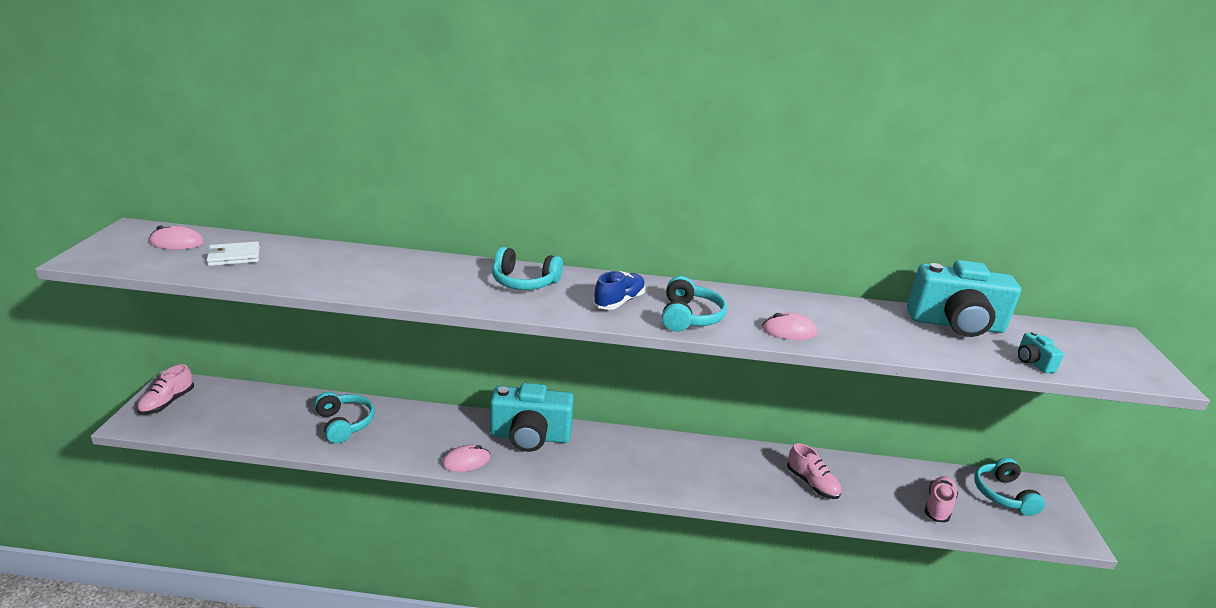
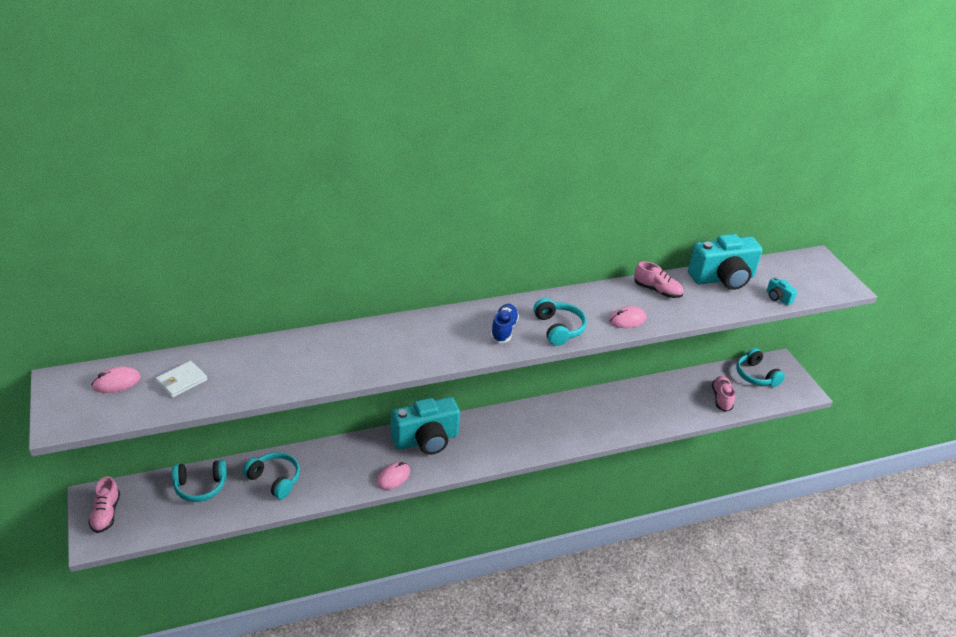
camera: 25 degrees left, 10 degrees up
(524, 282) = (425, 333): turquoise headphones -> turquoise headphones (200, 487)
(812, 483) = (638, 409): pink shoe -> pink shoe (657, 290)

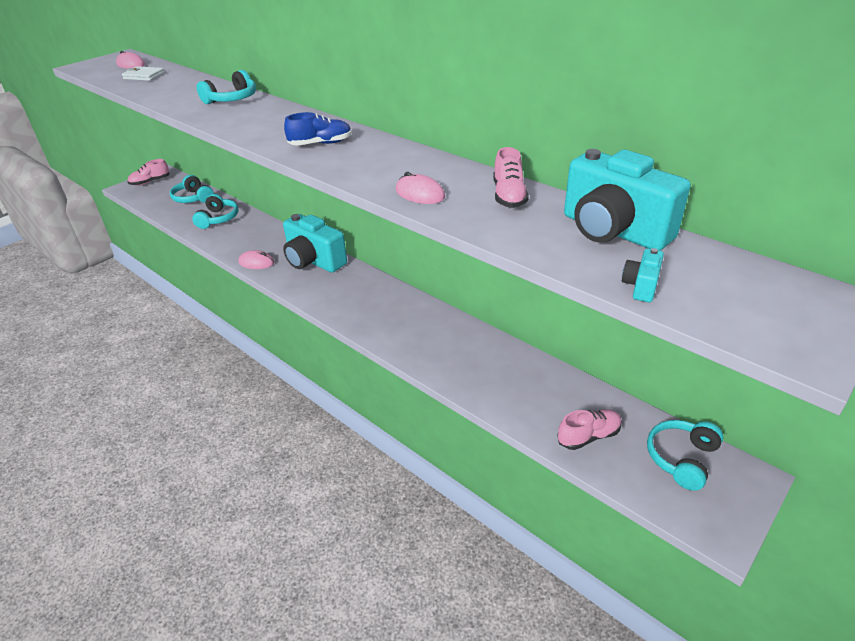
camera: 65 degrees right, 0 degrees up
(558, 328) = (354, 165): turquoise headphones -> turquoise headphones (232, 99)

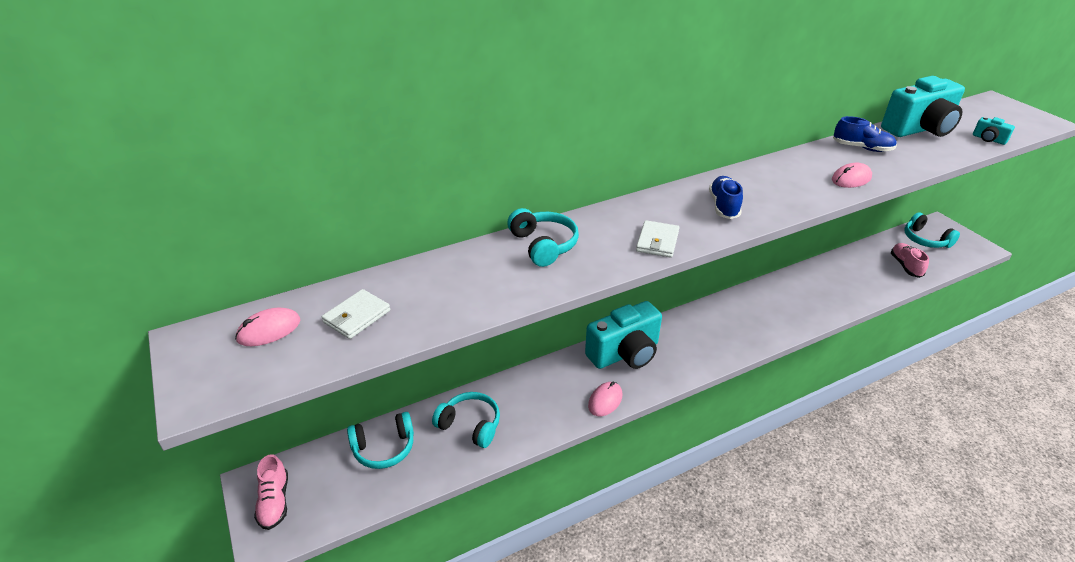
camera: 70 degrees left, 0 degrees up
(250, 129) = (657, 241): none -> white wallet
(509, 196) = (862, 148): pink shoe -> blue shoe

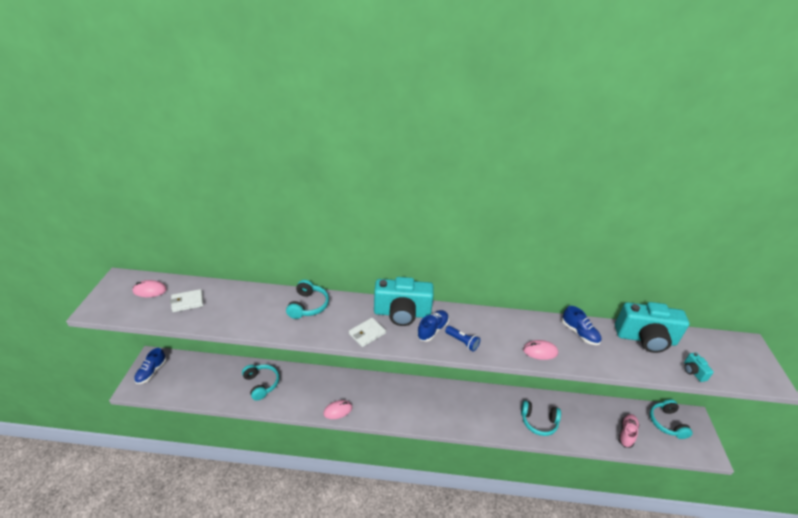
camera: 30 degrees right, 0 degrees up
(275, 502) = (151, 372): pink shoe -> blue shoe
(384, 448) = (215, 373): turquoise headphones -> turquoise headphones (538, 422)
(625, 353) = (375, 389): turquoise camera -> turquoise camera (402, 313)
(769, 203) = (462, 342): none -> blue flashlight

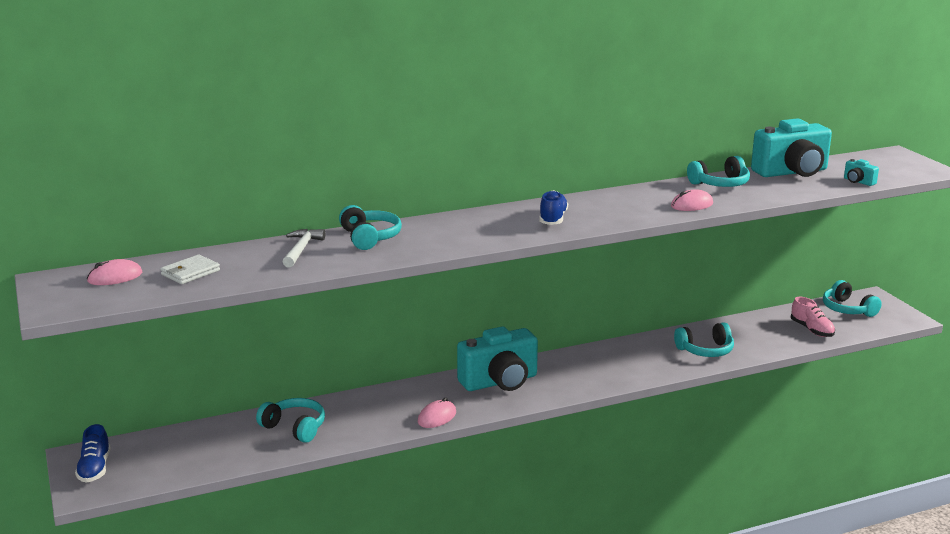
camera: 25 degrees left, 15 degrees down
(262, 302) = (301, 249): none -> white hammer
(367, 333) = (476, 239): white wallet -> none
(402, 313) = (500, 216): turquoise camera -> turquoise camera (500, 382)
(462, 342) = (598, 219): blue flashlight -> none
(579, 333) = (720, 184): blue shoe -> turquoise headphones
(626, 433) = (812, 330): pink shoe -> pink shoe turned 150 degrees clockwise

